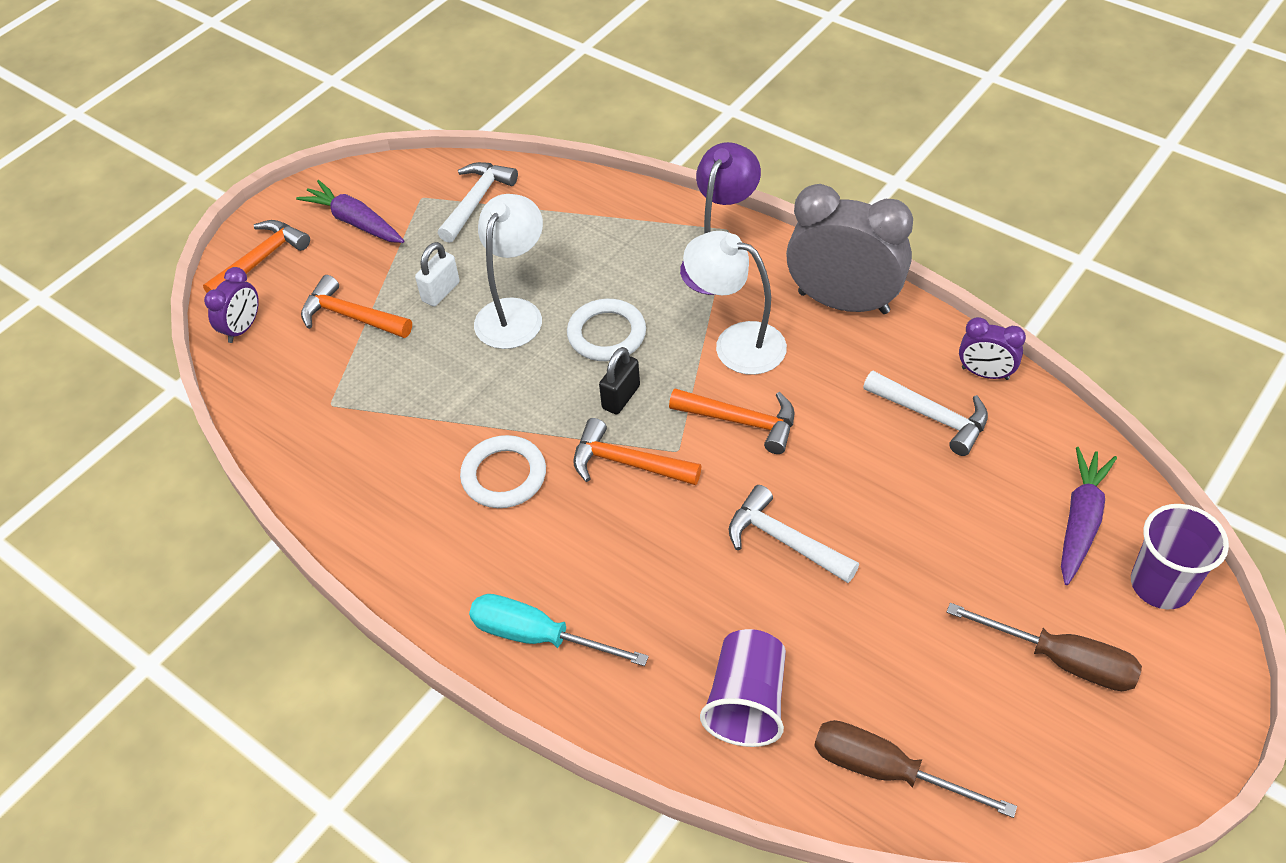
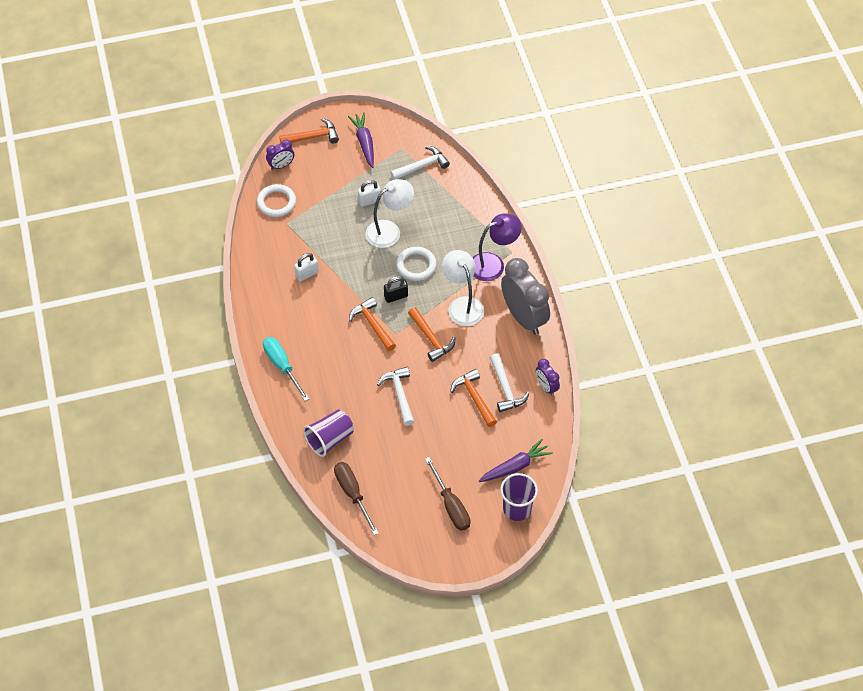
camera: 35 degrees right, 5 degrees up
(351, 316) = (326, 188): orange hammer -> orange hammer (474, 397)
(439, 458) = (307, 274): none -> white padlock
(504, 475) = (324, 298): white ring -> white ring (276, 202)

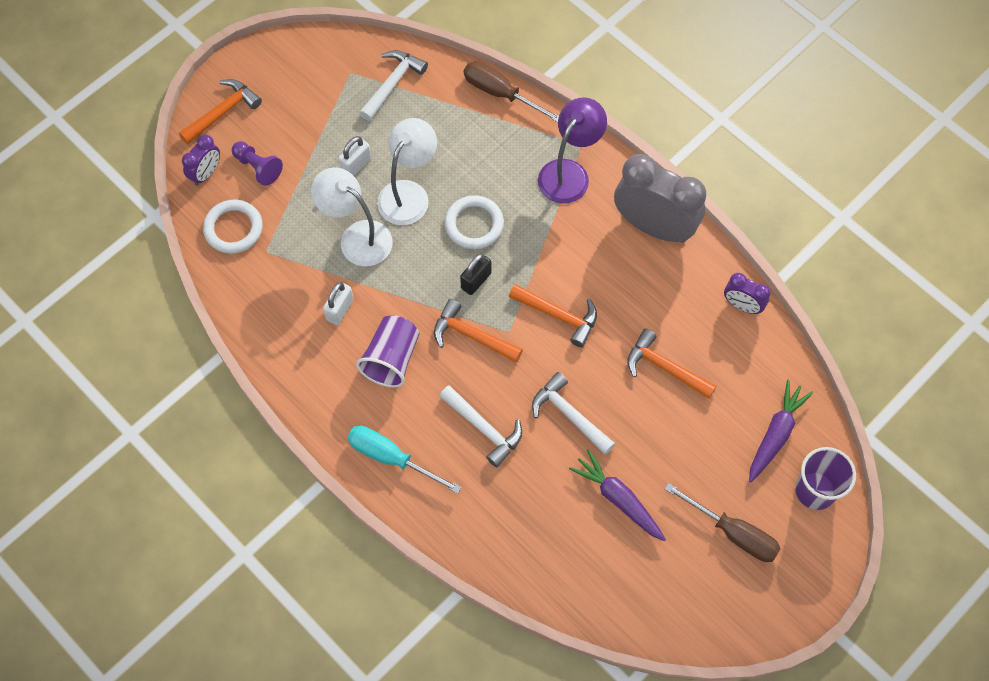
camera: 30 degrees left, 10 degrees up
(312, 176) = (258, 167): none -> purple pawn
(330, 439) = (521, 527): purple cup -> purple cup (391, 359)
(352, 494) = (600, 588): brown screwdriver -> brown screwdriver (501, 94)
(364, 143) = (297, 88): purple carrot -> purple carrot (618, 499)
(462, 305) = (567, 248): white lamp -> white lamp (357, 237)
(505, 389) = (695, 334): white hammer -> white hammer (484, 428)

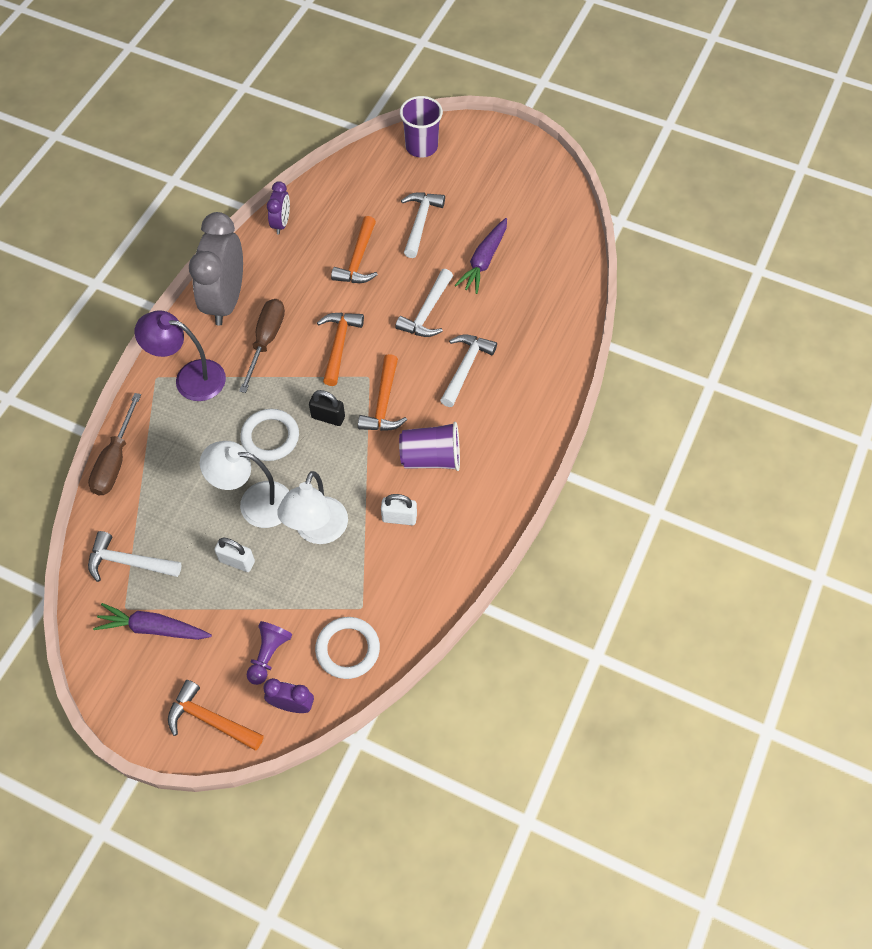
camera: 110 degrees left, 5 degrees down
(391, 458) = (522, 426): turquoise screwdriver -> none
(697, 449) = (420, 222): none -> white hammer
(733, 532) = (477, 186): brown screwdriver -> brown screwdriver (266, 341)
(775, 434) = (386, 178): purple carrot -> purple carrot (153, 628)

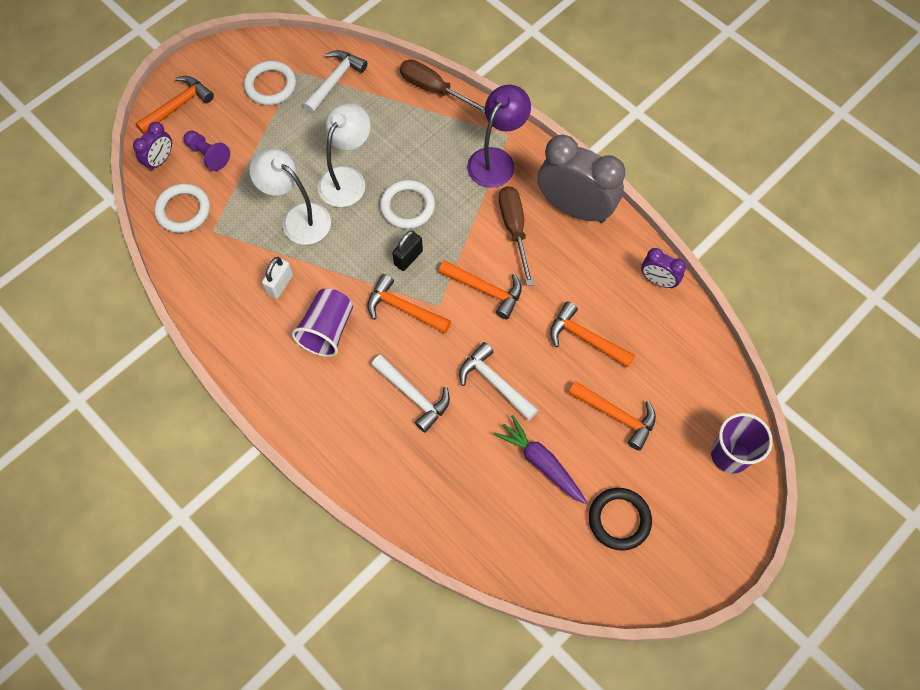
camera: 110 degrees right, 5 degrees up
(153, 628) = (270, 85): purple carrot -> white ring
(237, 561) = (299, 153): white padlock -> none
(266, 341) = (514, 229): brown screwdriver -> brown screwdriver turned 135 degrees counterclockwise
(420, 222) = (616, 415): white hammer -> orange hammer
(506, 201) = (619, 519): none -> black ring

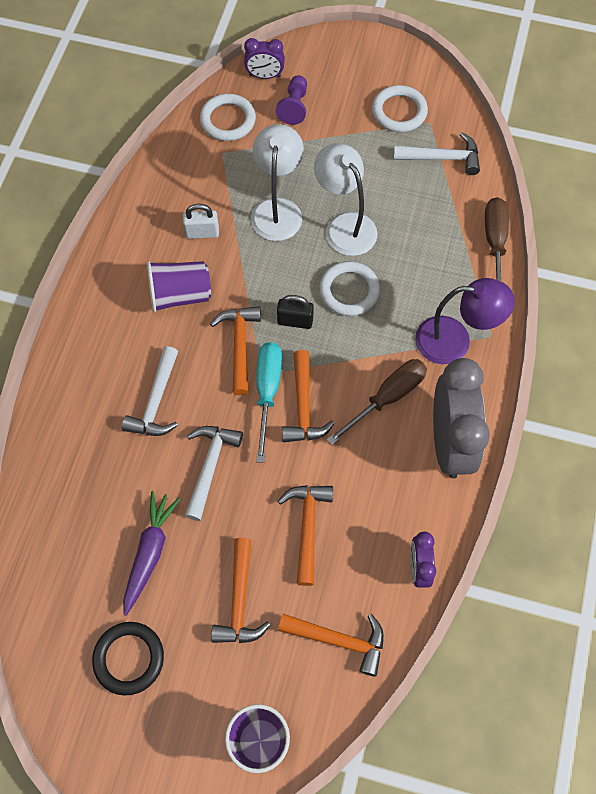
camera: 60 degrees right, 0 degrees up
(178, 106) = (327, 57): orange hammer -> orange hammer (339, 640)
(347, 178) = (345, 225): white lamp -> white lamp turned 120 degrees counterclockwise
(457, 309) = (267, 392): none -> turquoise screwdriver

